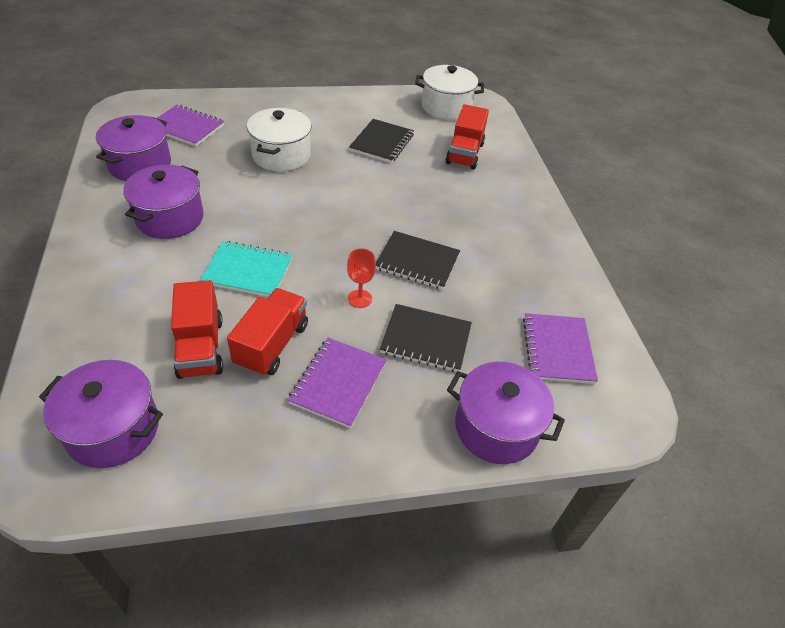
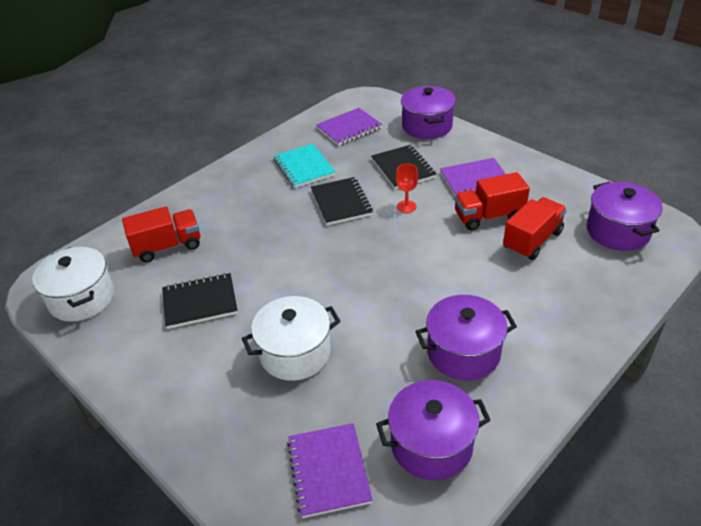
camera: 120 degrees left, 5 degrees down
(248, 271) = (452, 267): turquoise notebook -> turquoise notebook (304, 167)

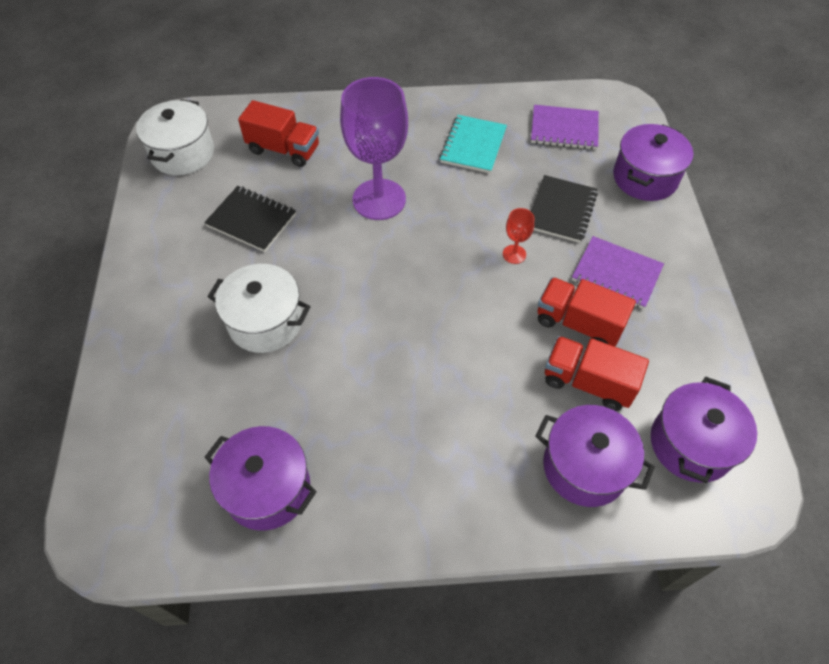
camera: 40 degrees right, 15 degrees up
(280, 232) = (379, 199): none -> purple goblet
(328, 471) = (179, 439): purple notebook -> none
(341, 203) = (462, 207): black notebook -> none
(463, 352) = (387, 435): purple pot -> purple pot (584, 467)
(532, 240) = (587, 382): red truck -> red truck turned 150 degrees counterclockwise

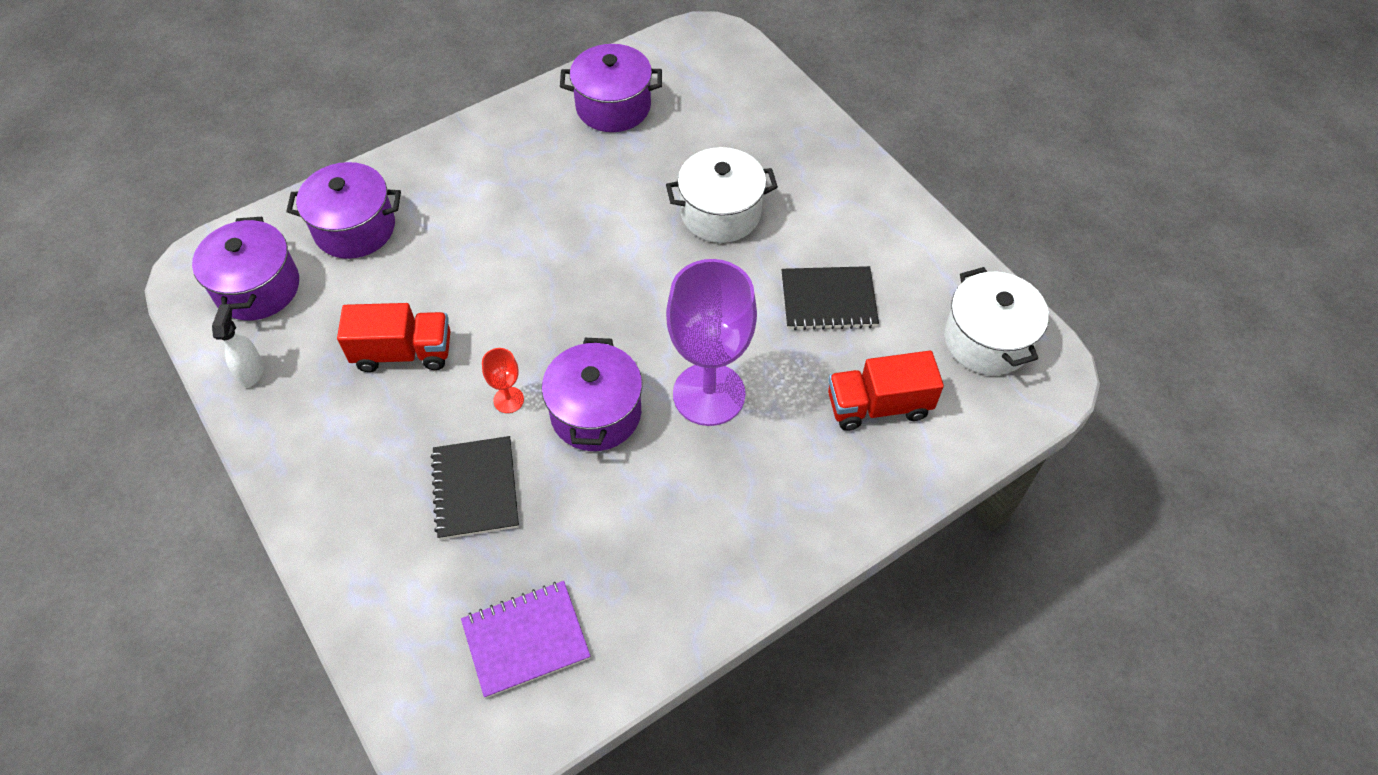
camera: 150 degrees right, 0 degrees up
(473, 146) = (642, 538): turquoise notebook -> none
(587, 382) = (374, 298): red truck -> none
(616, 274) = (377, 431): purple notebook -> none
(645, 178) = (376, 603): purple pot -> purple pot (596, 413)
(706, 363) = (251, 372): none -> white spray bottle

